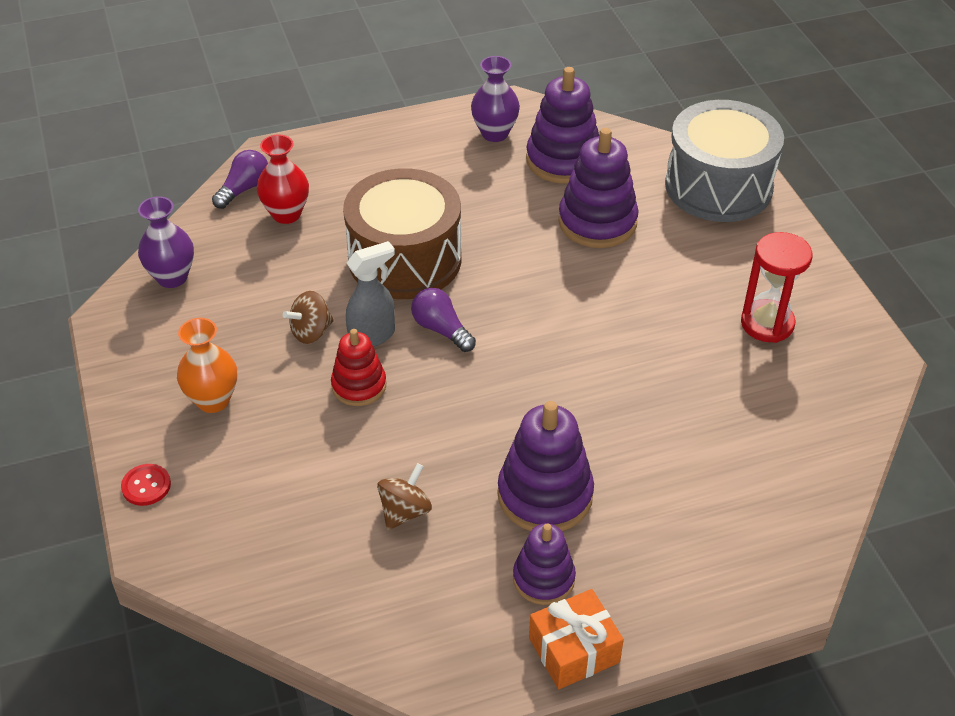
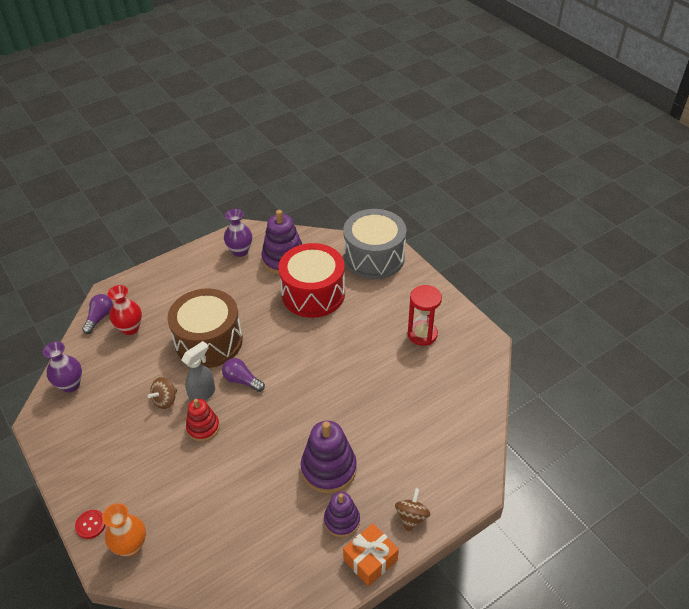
camera: 15 degrees left, 0 degrees up
(213, 400) = (117, 458): orange vase -> orange vase (131, 546)
(405, 511) = (251, 500): brown spinning top -> brown spinning top (411, 517)
(597, 222) = (313, 293): purple stacking toy -> red drum

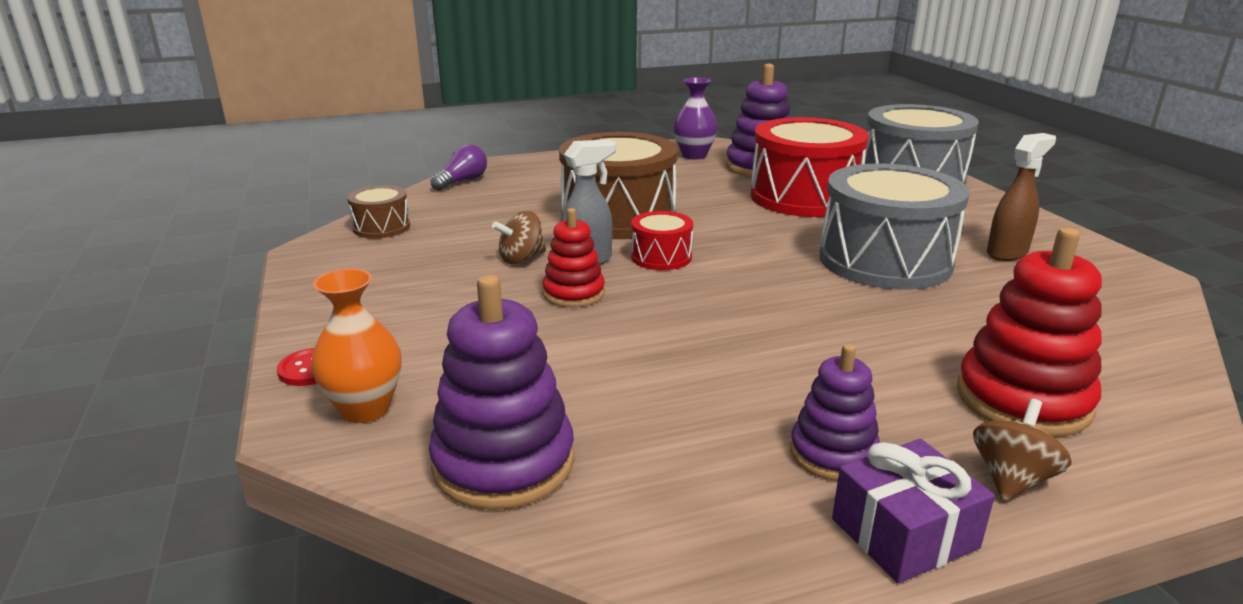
camera: 15 degrees right, 20 degrees down
(70, 385) = (381, 227): purple vase -> brown drum
(130, 328) = (501, 193): red vase -> none
(242, 380) = (661, 257): purple light bulb -> red drum
(328, 469) = (810, 376): purple stacking toy -> purple stacking toy (504, 463)
(360, 357) = (885, 260): none -> grey drum
(370, 560) = (904, 533): orange gift -> purple gift
(420, 463) = (1023, 400): none -> red stacking toy
(422, 334) = (1007, 253): red hourglass -> brown spray bottle

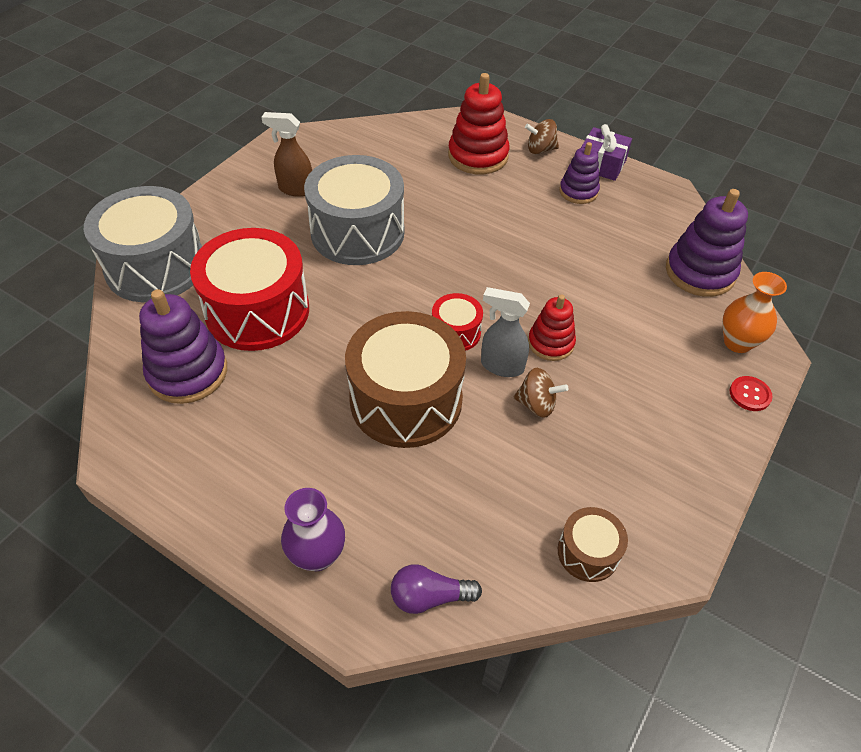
camera: 130 degrees left, 25 degrees up
(694, 155) = (180, 444): purple vase -> purple vase (317, 555)

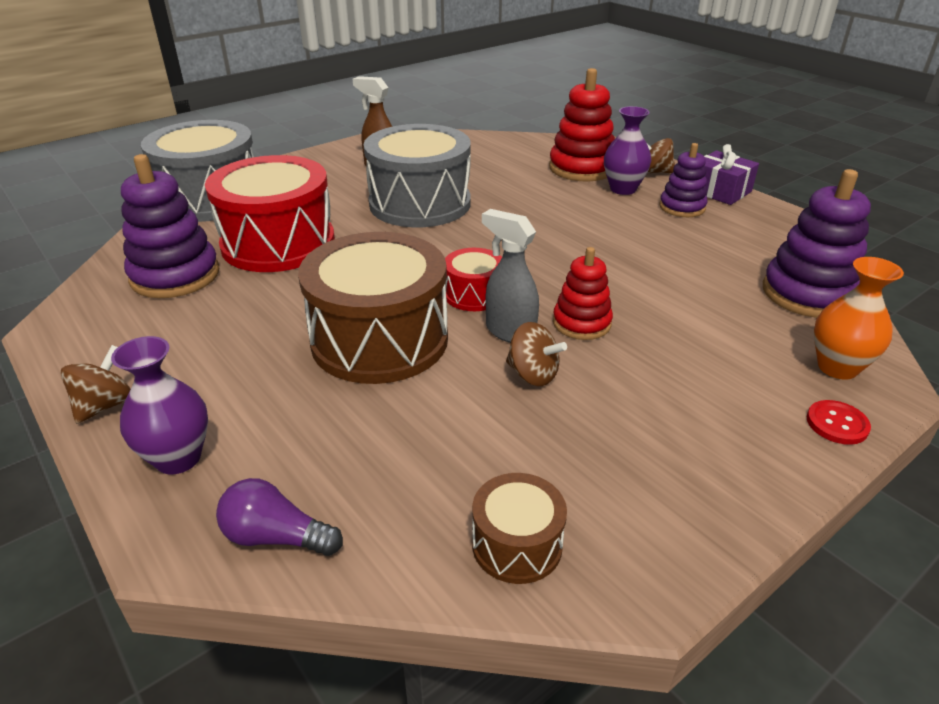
camera: 20 degrees right, 15 degrees down
(225, 525) = (105, 405): none -> brown spinning top
(523, 177) = (623, 189): none -> purple vase

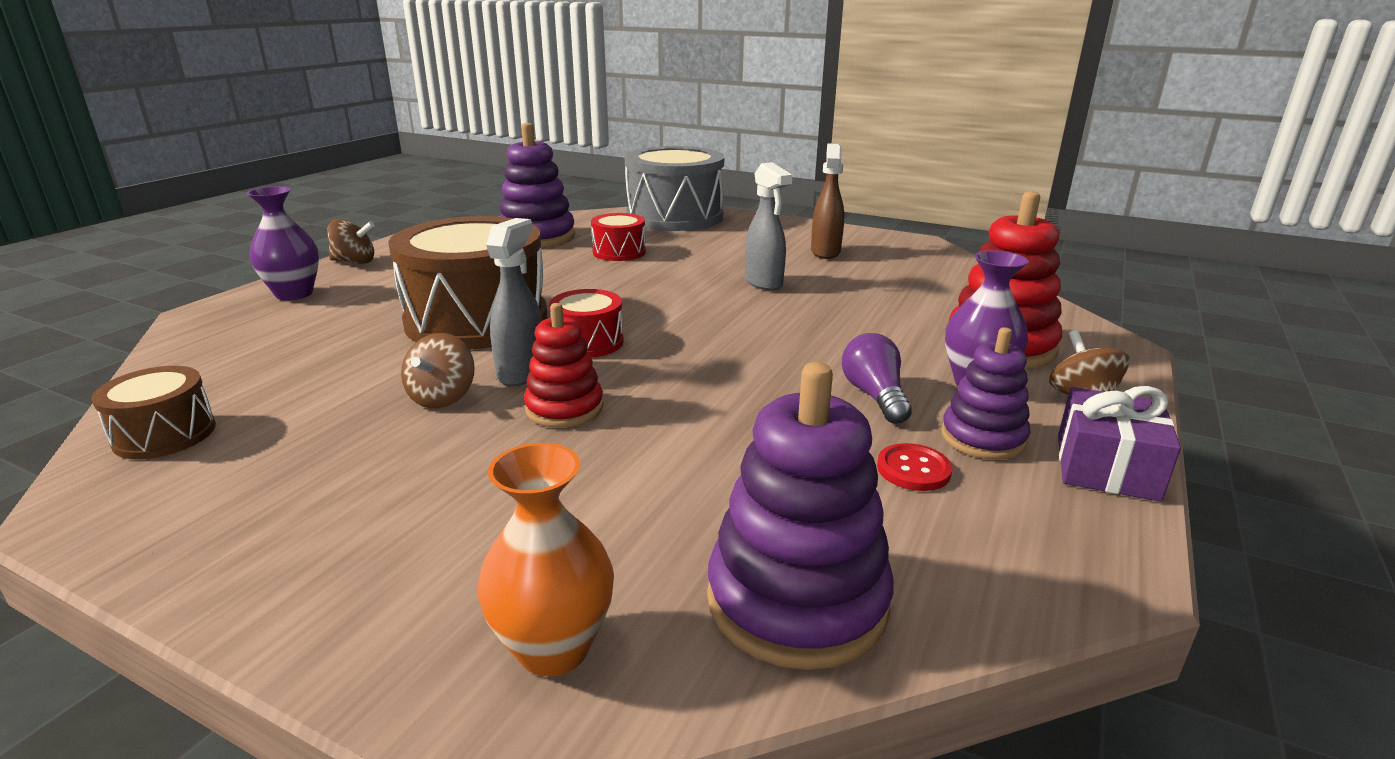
camera: 65 degrees right, 10 degrees down
(276, 537) = (199, 342): purple light bulb -> purple light bulb (874, 396)
(278, 243) = (619, 252): red drum -> red drum, size x0.48
(420, 203) = (764, 283): grey drum -> grey spray bottle
(837, 424) = (383, 652): red button -> red button (913, 469)

